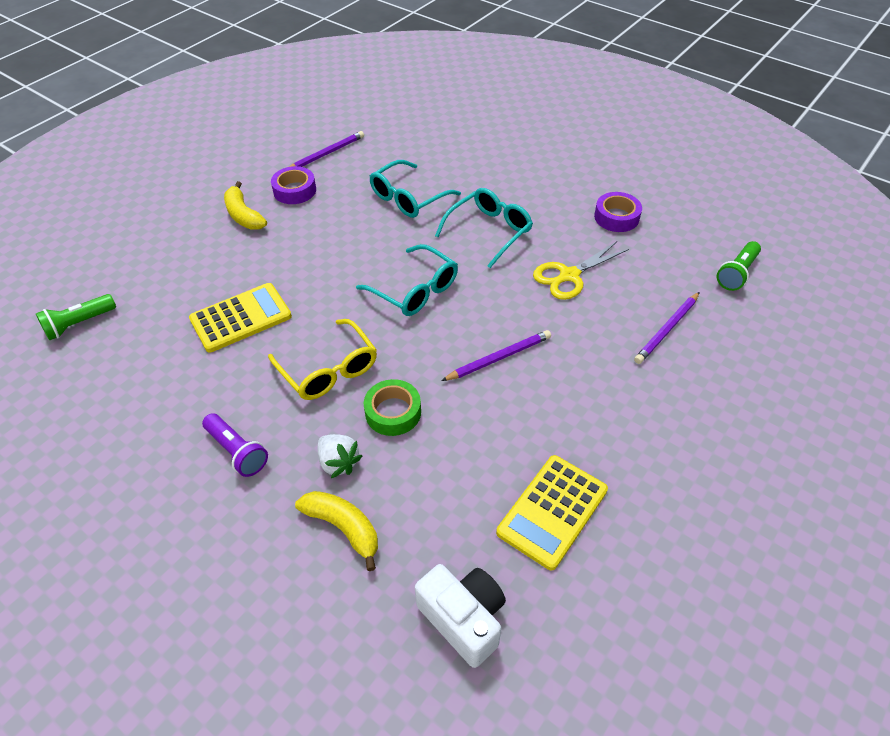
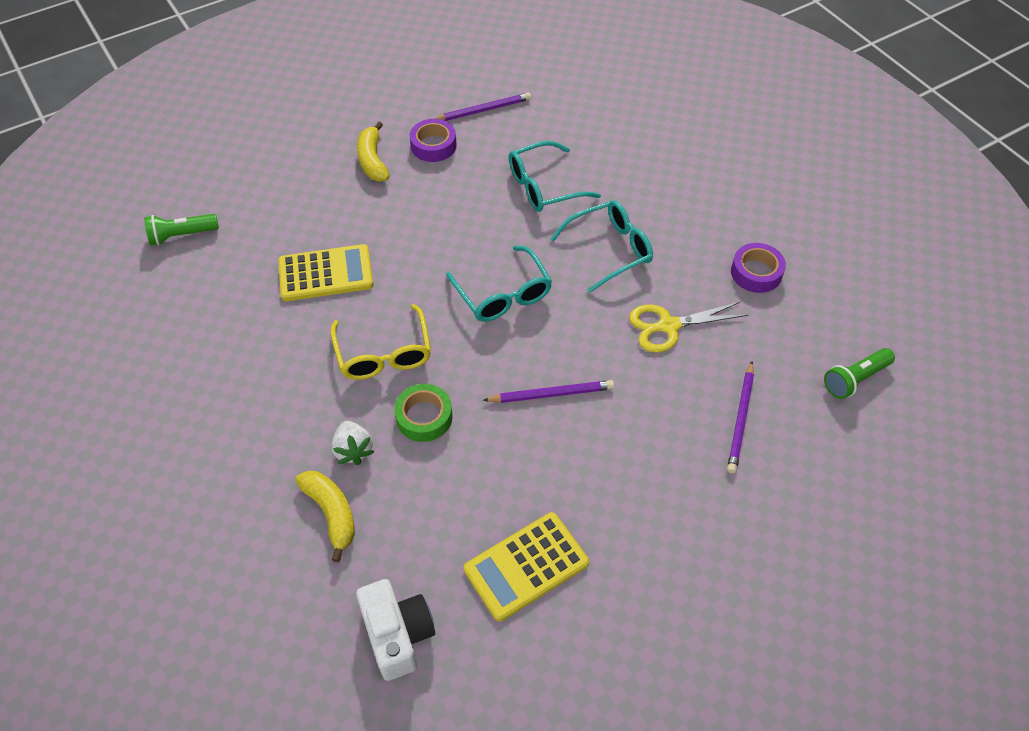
camera: 20 degrees right, 5 degrees up
(237, 451) = (270, 408): purple flashlight -> none
(667, 330) = (741, 419): purple pencil -> purple pencil turned 45 degrees counterclockwise

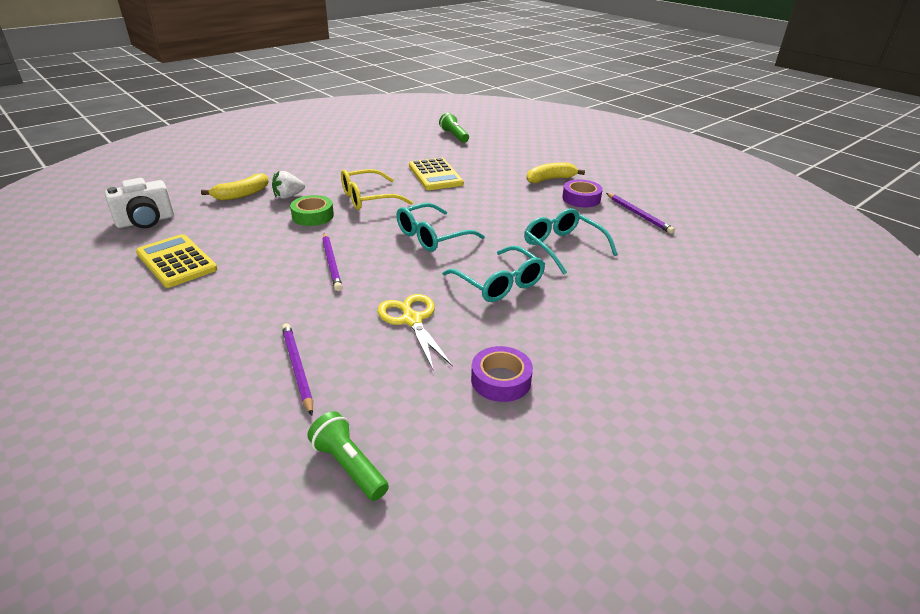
camera: 80 degrees right, 20 degrees down
(741, 419) = (297, 368): purple pencil -> purple pencil turned 60 degrees clockwise

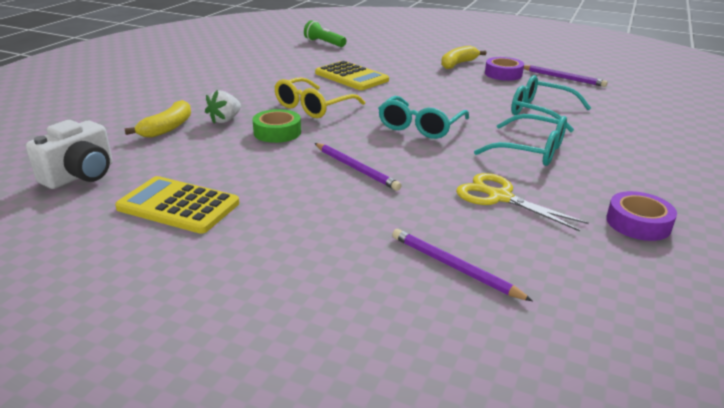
camera: 25 degrees left, 5 degrees down
(349, 466) = (620, 333): green flashlight -> none

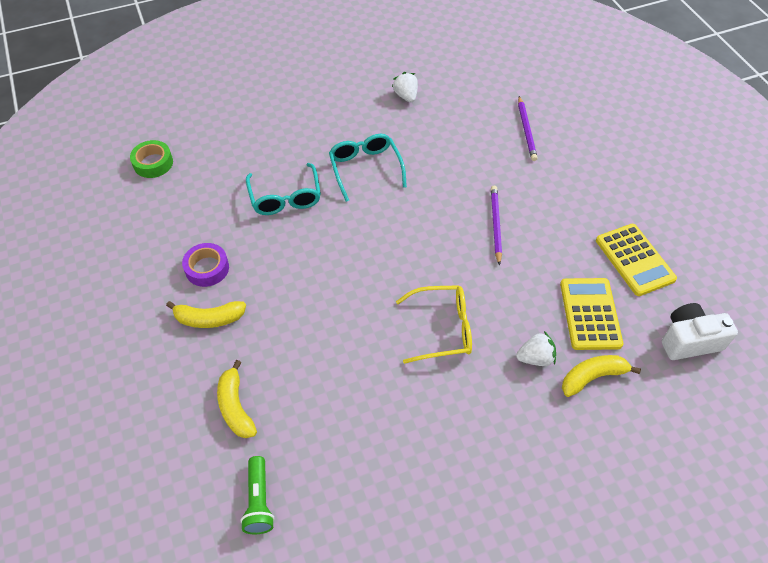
camera: 135 degrees left, 25 degrees up
(277, 132) = (508, 306): green tape -> green tape (153, 163)
(351, 77) = (344, 367): yellow calculator -> yellow calculator (590, 314)
(384, 53) = (235, 407): none -> yellow banana
(420, 126) = (395, 240): turquoise glasses -> none
(500, 197) = (444, 150): yellow scissors -> none
(563, 78) = (175, 226): purple pencil -> none
(638, 223) = (406, 96): purple tape -> white strawberry

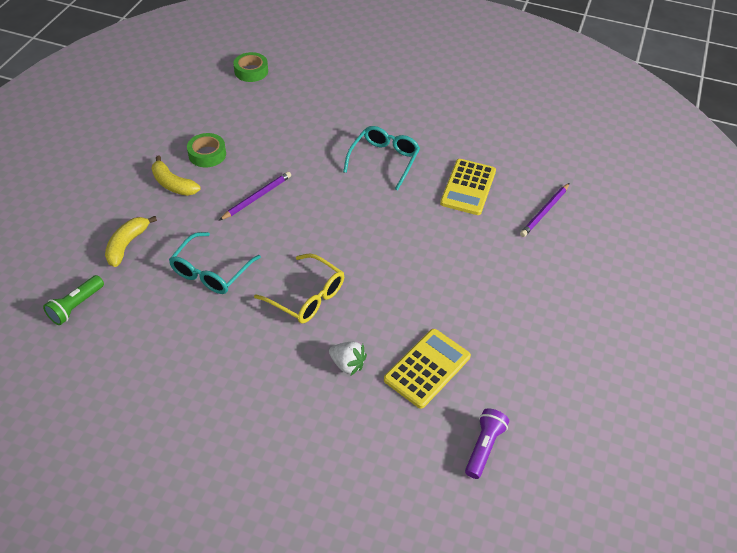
camera: 40 degrees right, 5 degrees down
(207, 268) = (207, 154): purple tape -> green tape
(285, 197) = (307, 144): turquoise glasses -> turquoise glasses (211, 272)
(406, 96) = (476, 130): white strawberry -> none
(495, 225) = (432, 259): purple pencil -> purple pencil (257, 197)
(592, 377) = (373, 409): yellow banana -> none
(634, 260) = (514, 360): yellow calculator -> yellow calculator (468, 187)
(689, 340) = (484, 447): white camera -> purple flashlight

